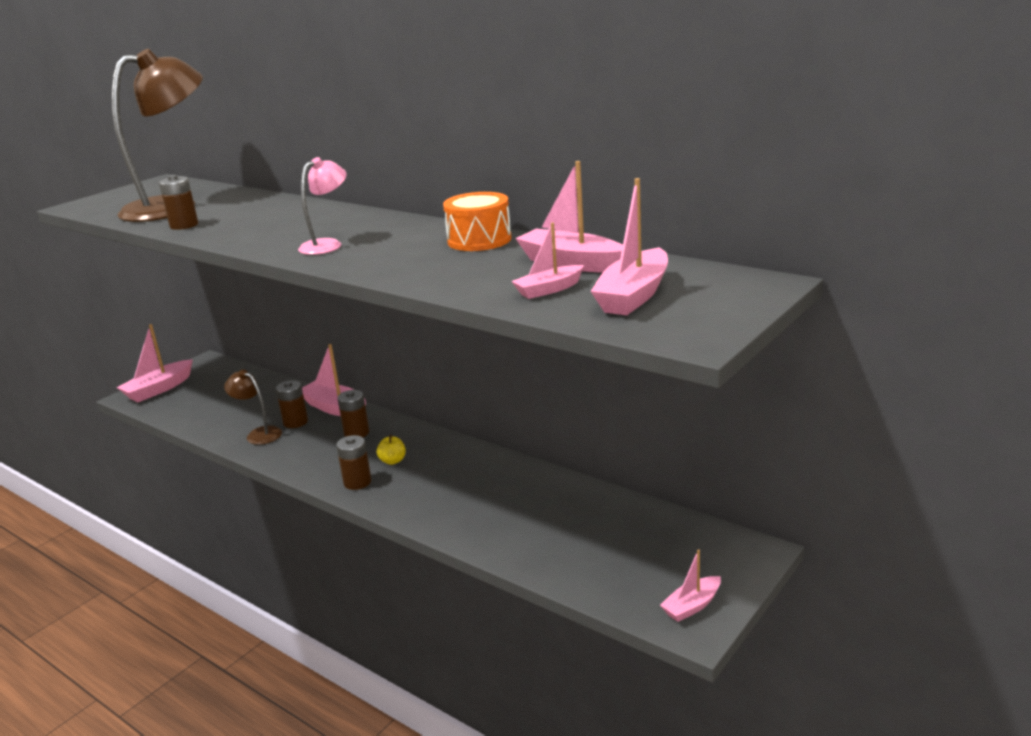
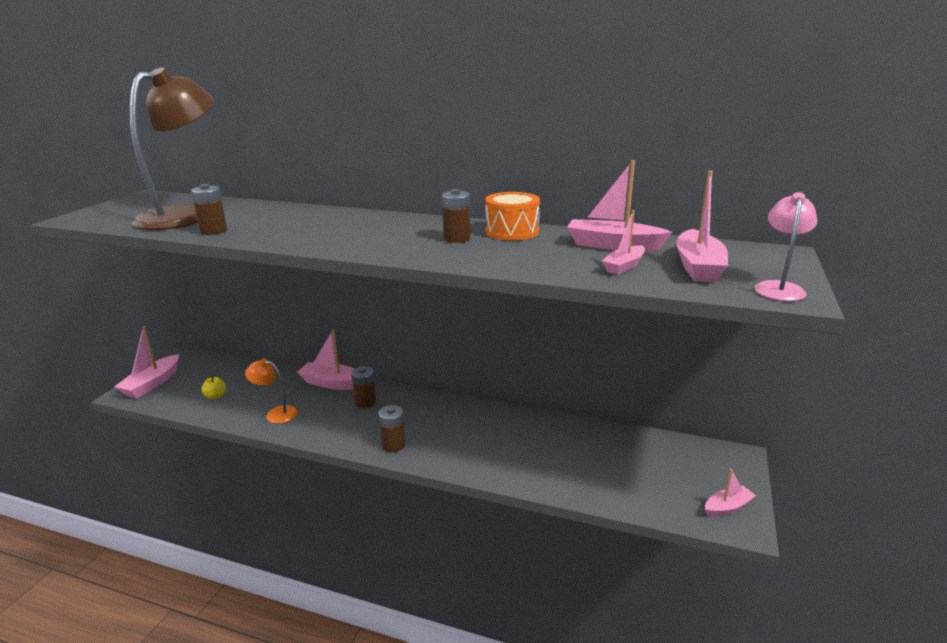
camera: 20 degrees left, 0 degrees up
(259, 434) = (276, 413): brown lamp -> orange lamp
(295, 422) = (304, 399): brown battery -> brown battery (457, 238)
(327, 245) = (379, 241): pink lamp -> pink lamp (779, 288)
(393, 461) = (412, 422): yellow apple -> yellow apple (215, 396)
(692, 606) = (727, 507): pink boat -> pink boat turned 150 degrees counterclockwise

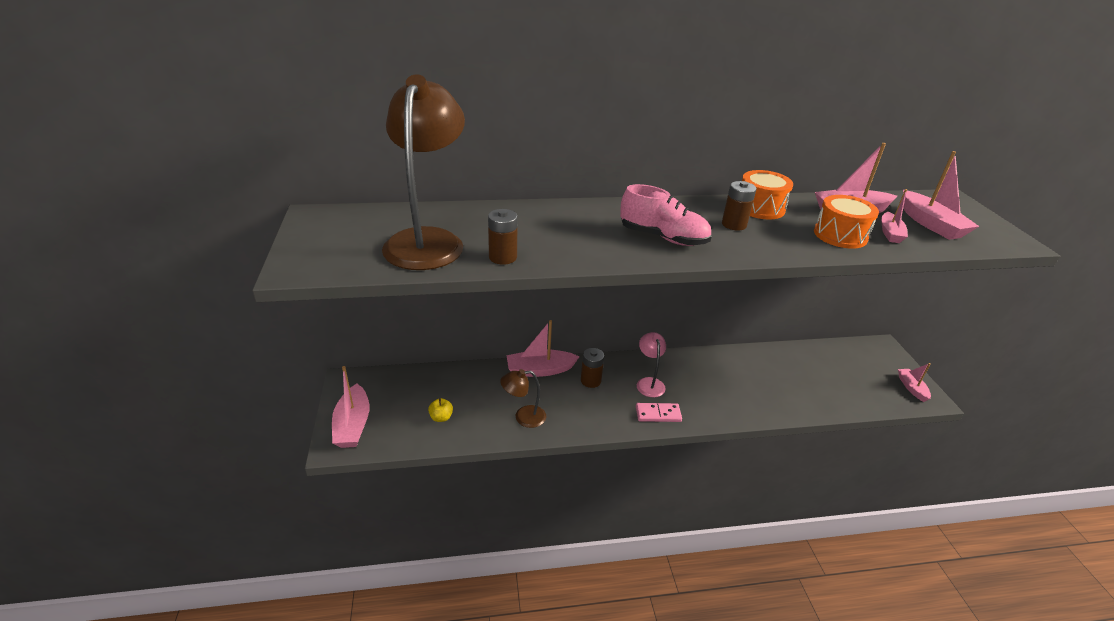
camera: 30 degrees left, 10 degrees up
(276, 413) = (523, 417): orange lamp -> brown lamp
(368, 238) = (663, 238): none -> pink shoe
(393, 445) = (658, 414): brown battery -> pink domino
(557, 260) = (840, 235): none -> orange drum
(727, 507) = (911, 388): pink boat -> pink boat turned 45 degrees counterclockwise
(779, 288) = (998, 235): pink lamp -> pink lamp (649, 383)

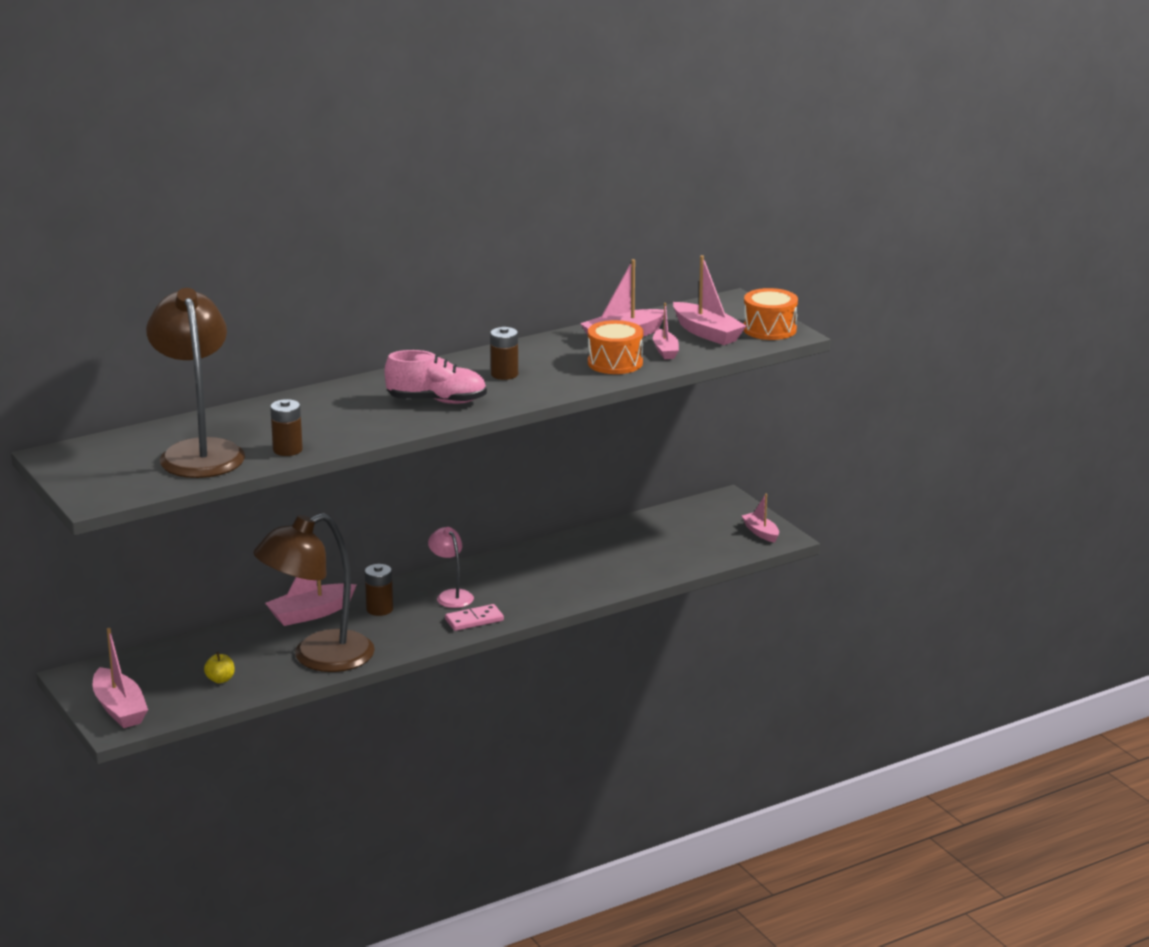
camera: 20 degrees left, 10 degrees down
(523, 417) = (318, 657): brown lamp -> brown lamp, size x2.06
(760, 208) = (527, 352): orange drum -> orange drum (769, 329)

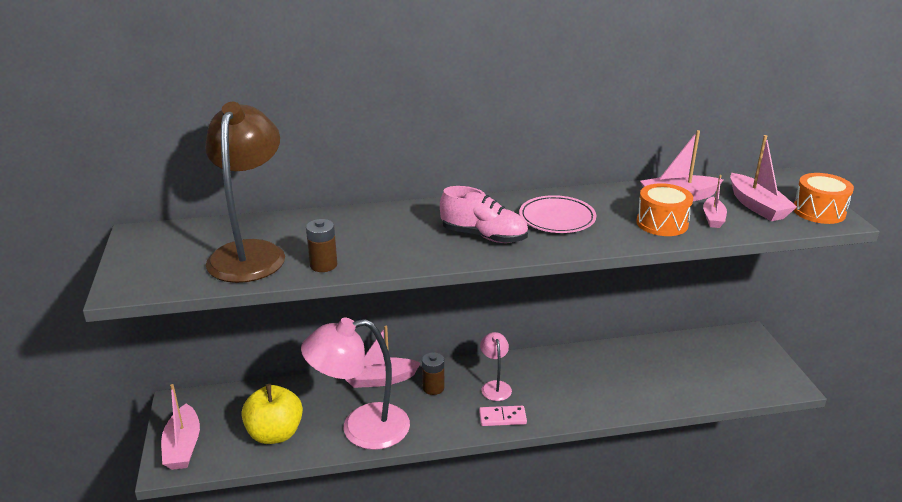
camera: 20 degrees right, 5 degrees up
(220, 679) = (275, 434): yellow apple -> yellow apple, size x2.35
(318, 657) = (361, 429): brown lamp -> pink lamp
(504, 374) = (557, 218): brown battery -> pink plate
(761, 533) = (774, 376): pink boat -> none

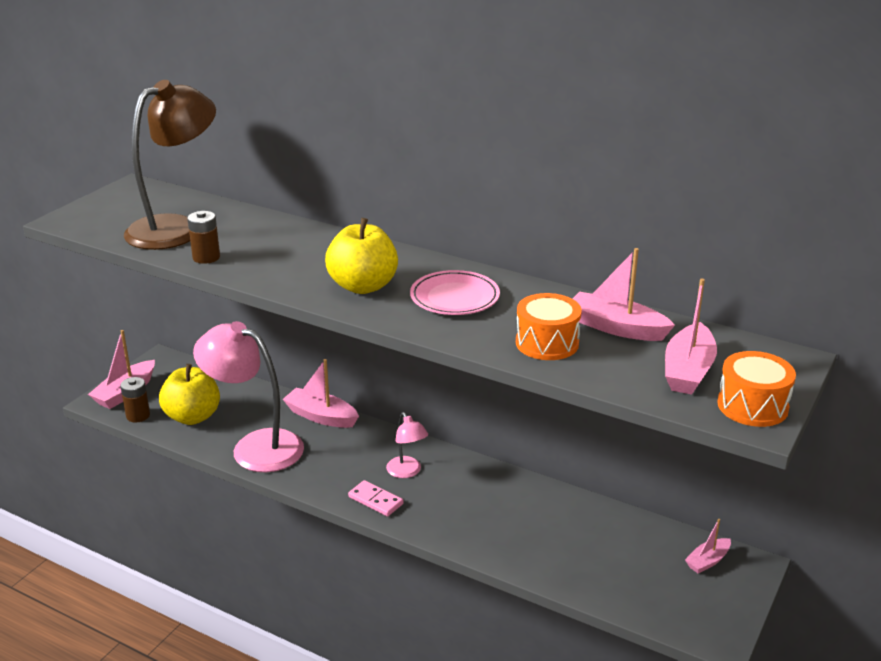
camera: 40 degrees right, 0 degrees up
(433, 388) = (354, 445): brown battery -> brown battery (138, 416)
(484, 236) = (363, 286): pink shoe -> yellow apple
(495, 386) = (407, 472): pink lamp -> pink lamp turned 120 degrees clockwise
(713, 218) = (611, 361): pink boat -> pink boat (707, 561)

